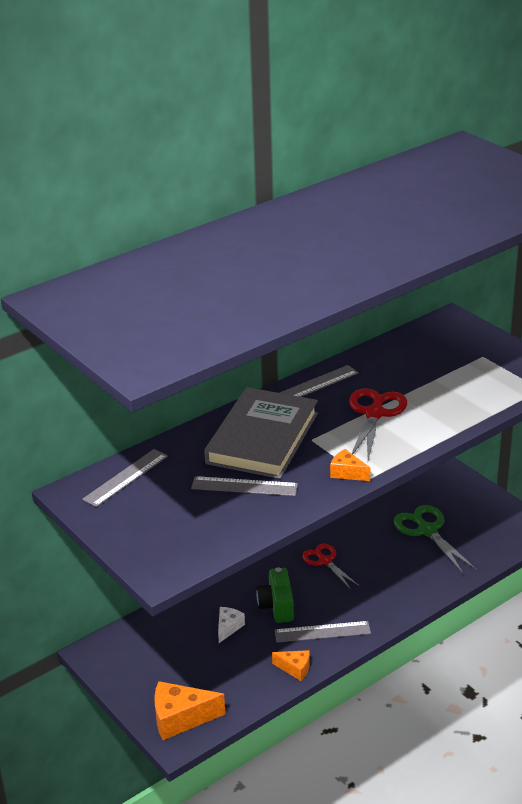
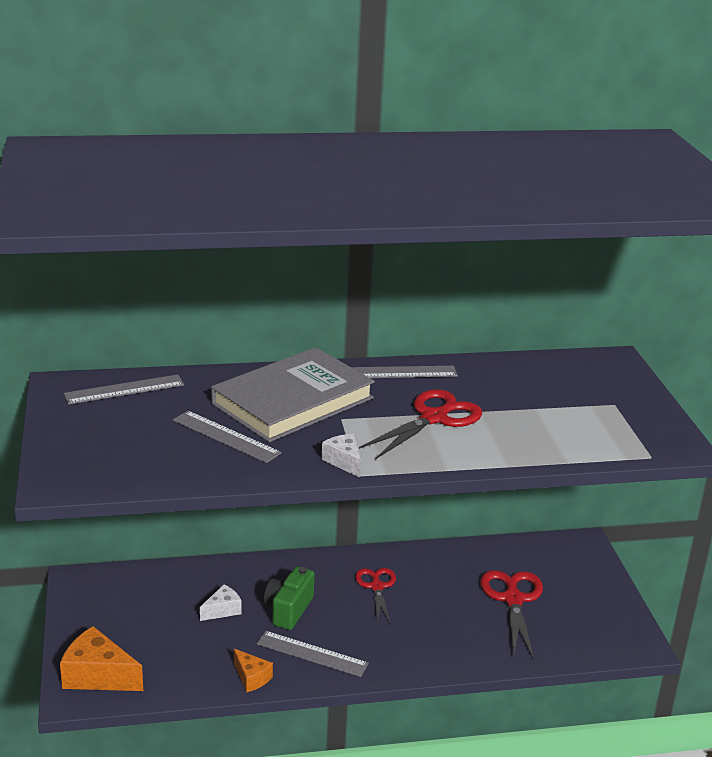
camera: 25 degrees right, 5 degrees down
(347, 473) = (344, 461): orange cheese -> white cheese
(427, 530) = (513, 599): green scissors -> red scissors

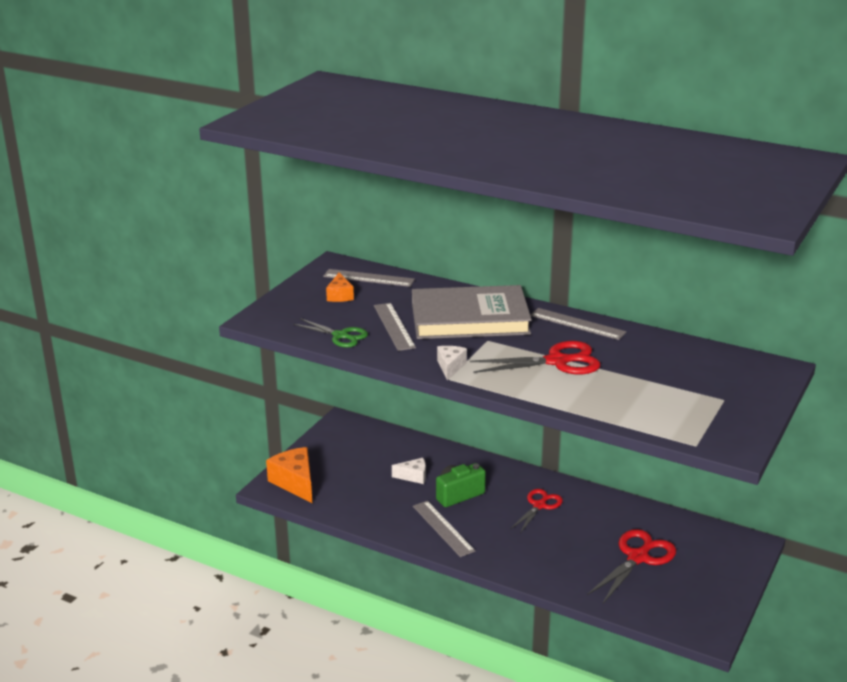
camera: 40 degrees right, 0 degrees up
(182, 468) = (340, 336): none -> green scissors
(251, 678) = (386, 525): orange cheese -> orange cheese (340, 296)

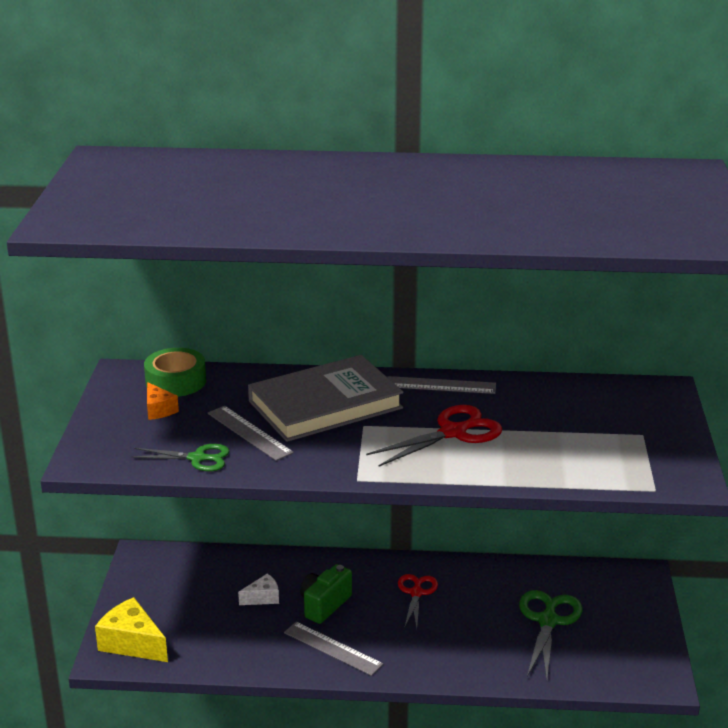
camera: 25 degrees left, 0 degrees up
(295, 482) = (132, 643): orange cheese -> yellow cheese
(369, 278) = (176, 381): grey ruler -> green tape
(450, 367) = (348, 466): white cheese -> none
(638, 557) = (548, 621): red scissors -> green scissors

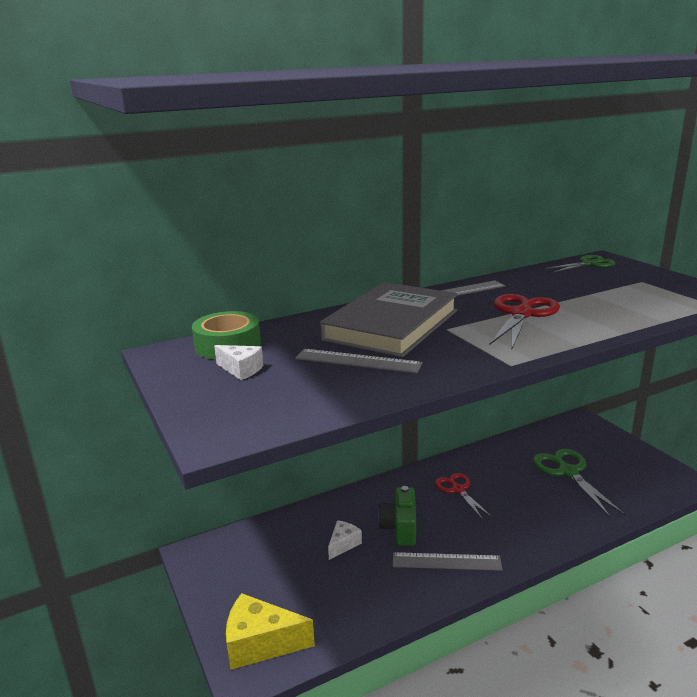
camera: 30 degrees left, 5 degrees down
(159, 410) = (241, 370): orange cheese -> white cheese
(197, 458) = (339, 394): green scissors -> green scissors (589, 264)

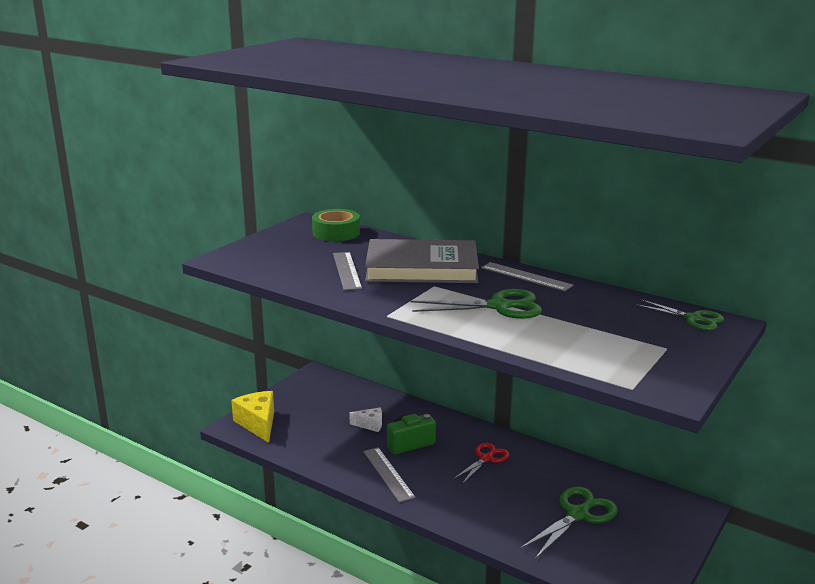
camera: 60 degrees right, 0 degrees up
(241, 370) = (304, 245): white cheese -> none
(522, 314) = (499, 306): red scissors -> green scissors

